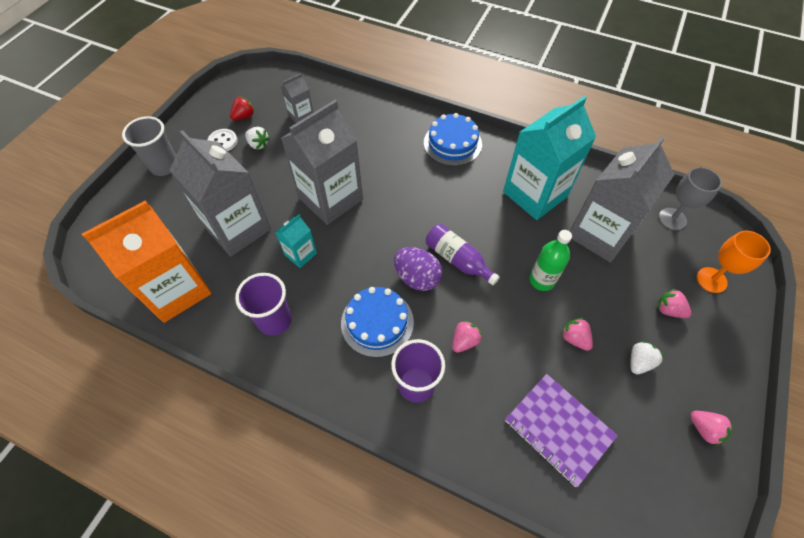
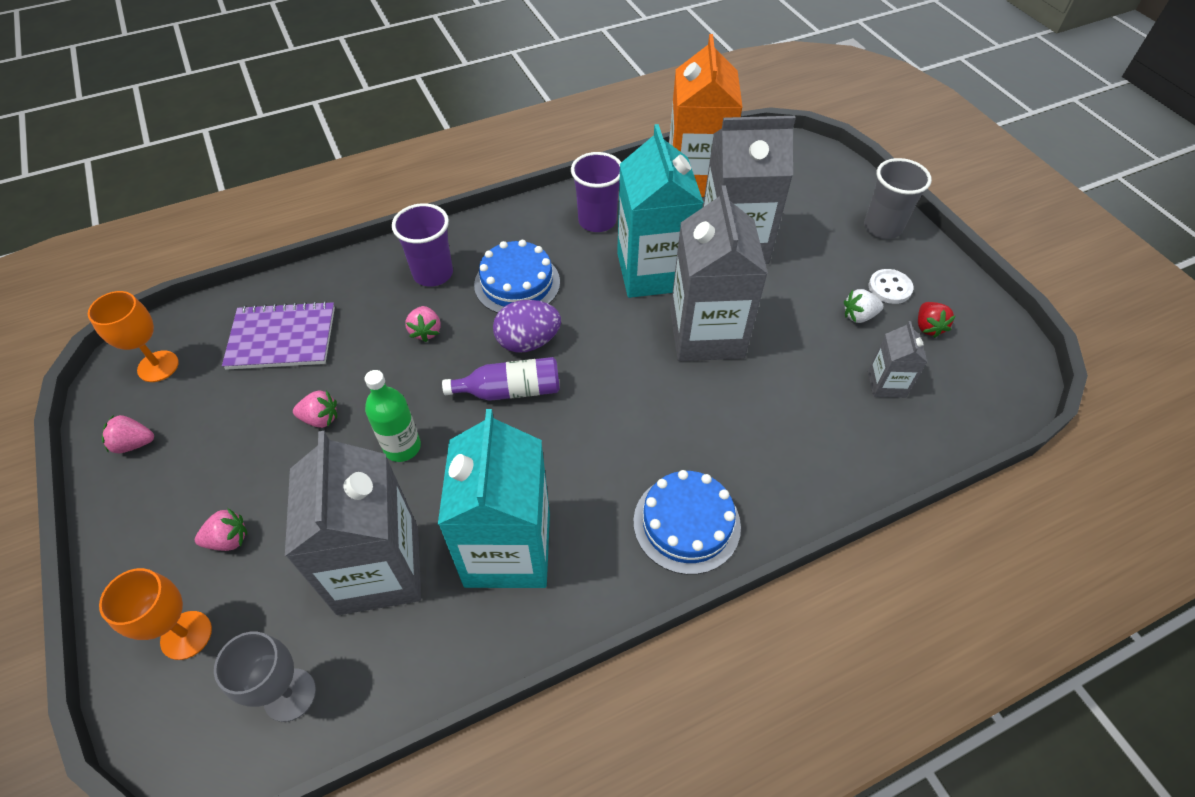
camera: 130 degrees right, 5 degrees down
(300, 254) = (653, 272): turquoise carton -> turquoise carton, size x2.14
(639, 362) = (235, 452): white strawberry -> none
(663, 490) = (158, 366): none -> orange goblet

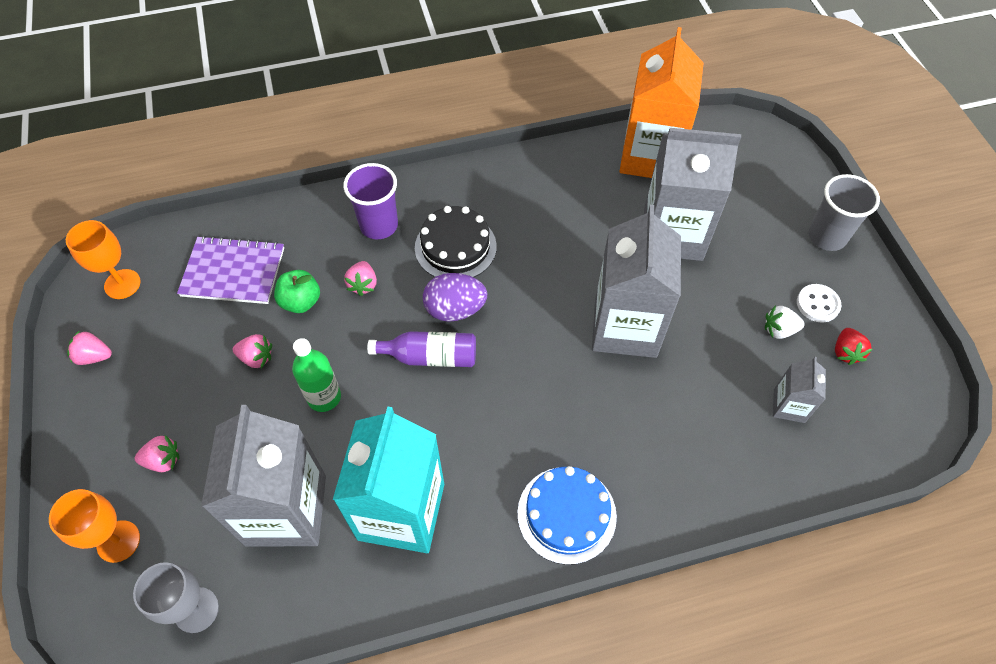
camera: 10 degrees right, 5 degrees up
(361, 357) = (301, 301): none -> green apple
(517, 283) = (455, 247): blue cake -> black cake
(597, 221) = (544, 190): purple cup -> none
(653, 272) = (587, 253): turquoise carton -> none

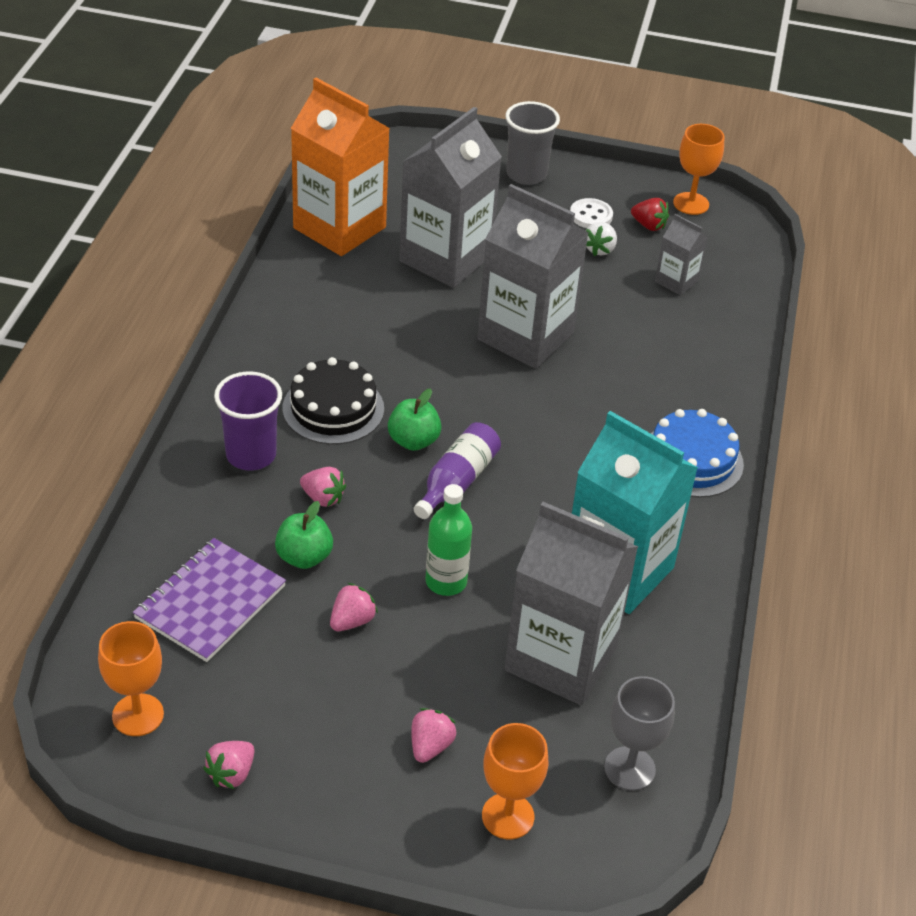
camera: 65 degrees left, 15 degrees down
(455, 309) = (413, 441): purple egg -> green apple
(909, 372) = (691, 203): none -> orange goblet

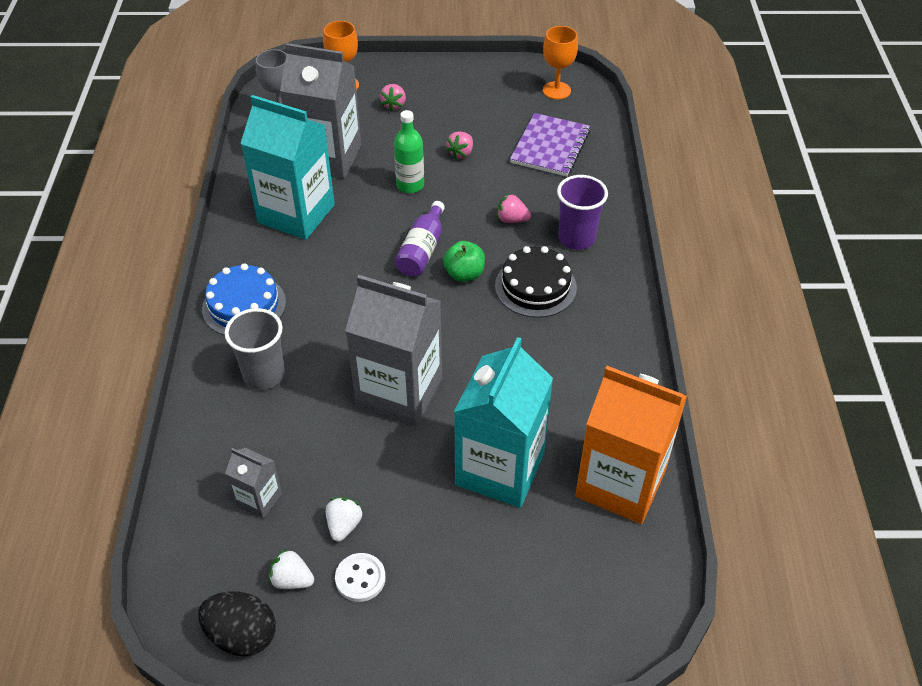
camera: 170 degrees right, 5 degrees up
(231, 774) = (494, 77): pink strawberry -> none
(304, 557) = (506, 181): green apple -> none
(445, 258) = (500, 469): grey carton -> turquoise carton
(526, 174) = (448, 632): grey cup -> grey cup (264, 375)
(649, 225) = (292, 580): red strawberry -> white strawberry
(691, 203) = (242, 635): orange goblet -> black egg

